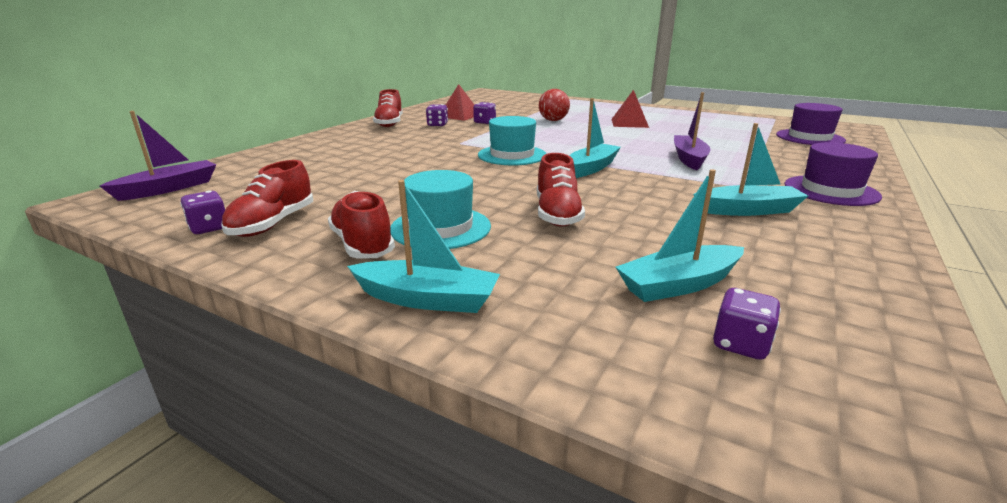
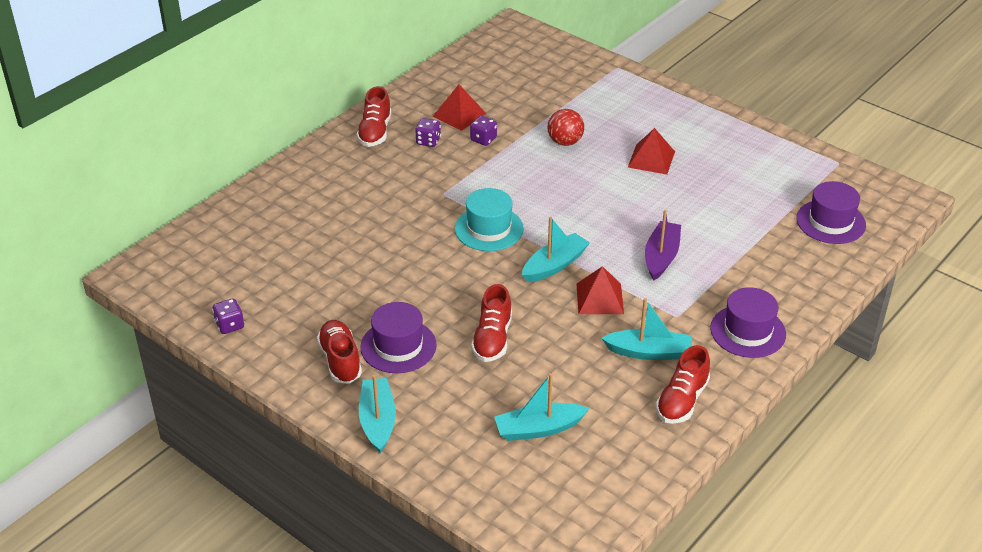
camera: 10 degrees right, 15 degrees up
(169, 188) = (182, 260): purple boat -> none
(273, 224) = (275, 325): red shoe -> red shoe (682, 400)
(427, 299) = (378, 421): turquoise boat -> turquoise boat turned 120 degrees counterclockwise
(440, 228) = (398, 346): turquoise hat -> purple hat
(654, 182) = (599, 298): none -> red pyramid
(740, 344) = (543, 479): purple dice -> none

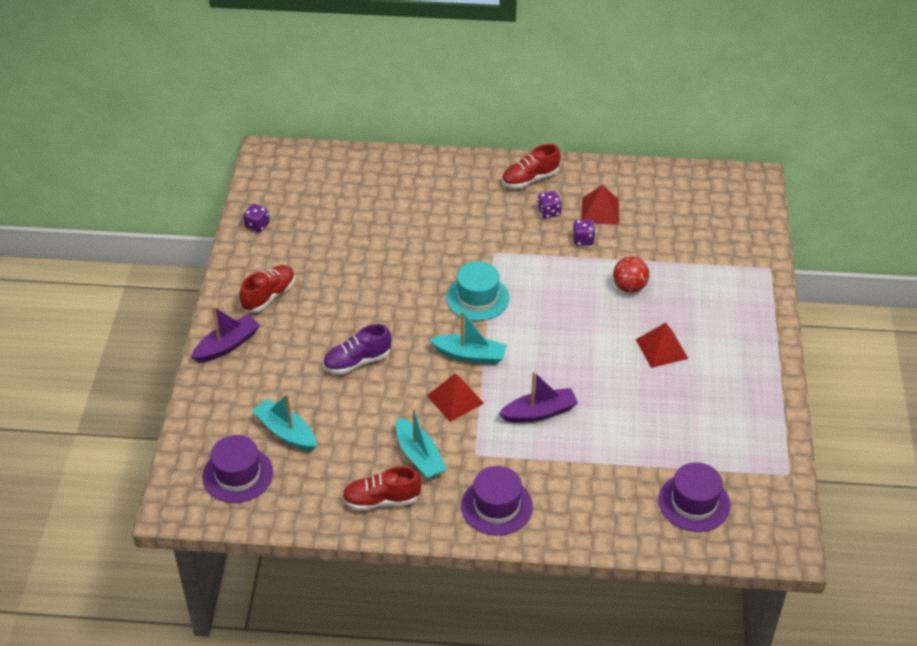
camera: 55 degrees right, 5 degrees up
(378, 421) = (227, 345): turquoise boat -> purple boat
(398, 346) = (307, 317): purple hat -> purple hat (238, 475)
(492, 339) = (357, 361): red shoe -> purple shoe

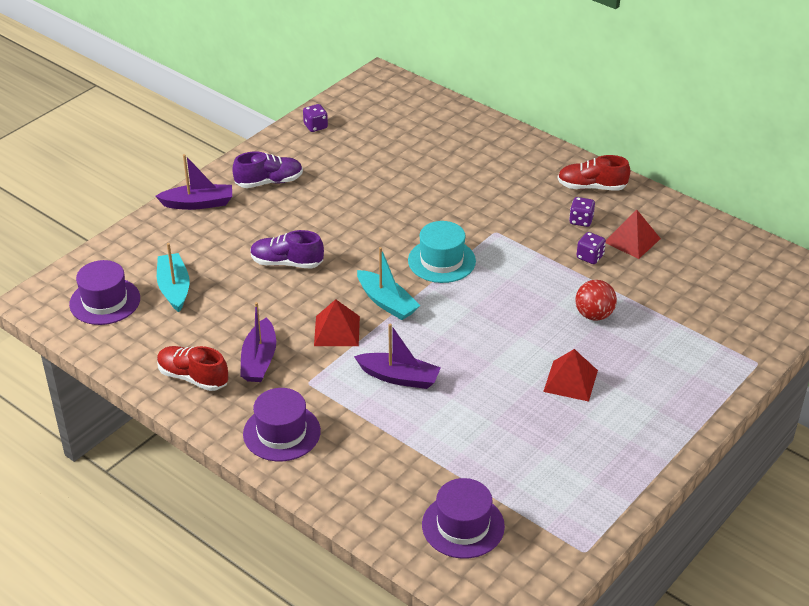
camera: 35 degrees right, 5 degrees down
(269, 296) = (269, 182): red shoe -> purple shoe
(419, 456) = (259, 360): turquoise boat -> purple boat

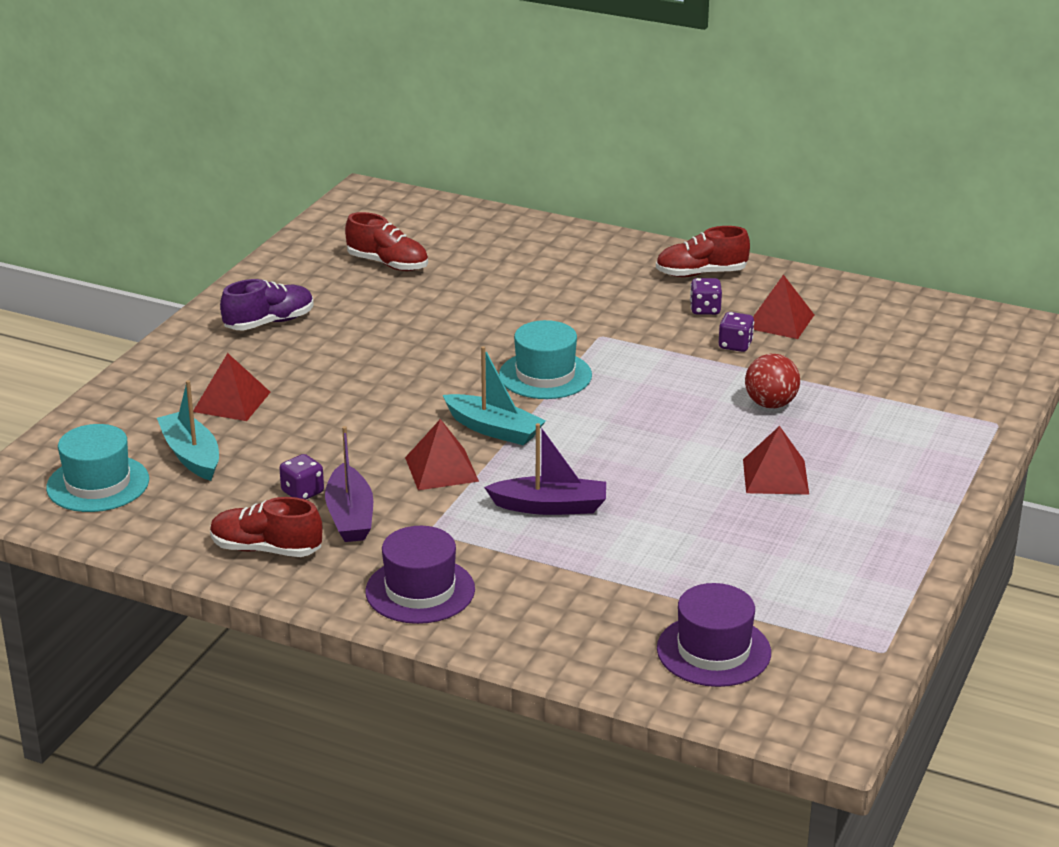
camera: 15 degrees left, 10 degrees down
(105, 301) = (98, 484): purple hat -> turquoise hat
(198, 203) = (181, 358): purple boat -> none
(218, 247) = (232, 401): none -> red pyramid
(287, 263) = (336, 406): purple shoe -> none
(315, 126) = (304, 255): purple dice -> purple dice (302, 492)
(370, 143) = (387, 264): none -> red shoe

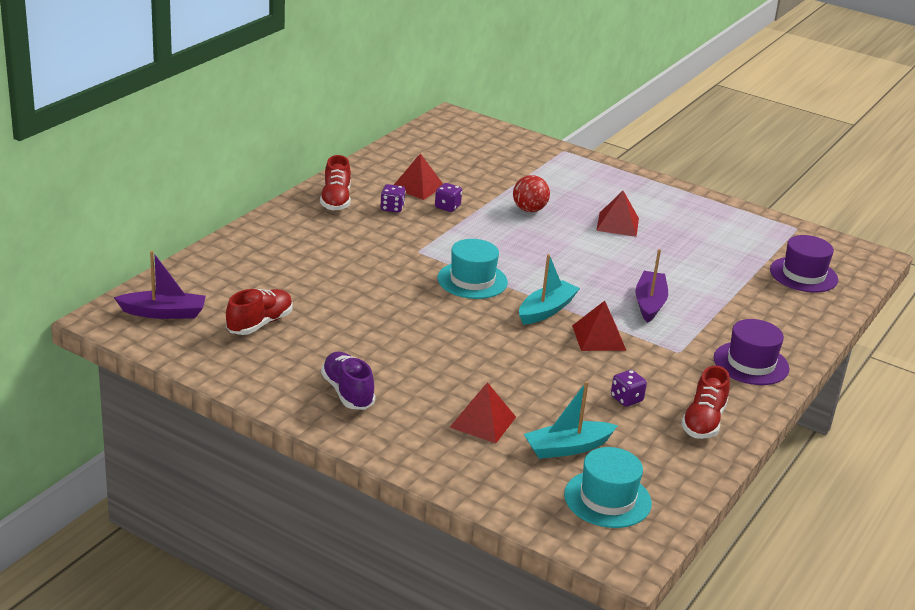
camera: 85 degrees left, 0 degrees up
(350, 516) = (660, 382): purple boat -> purple boat (163, 313)

